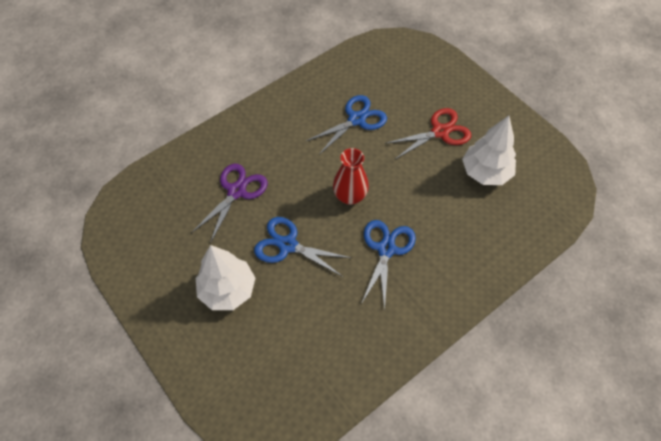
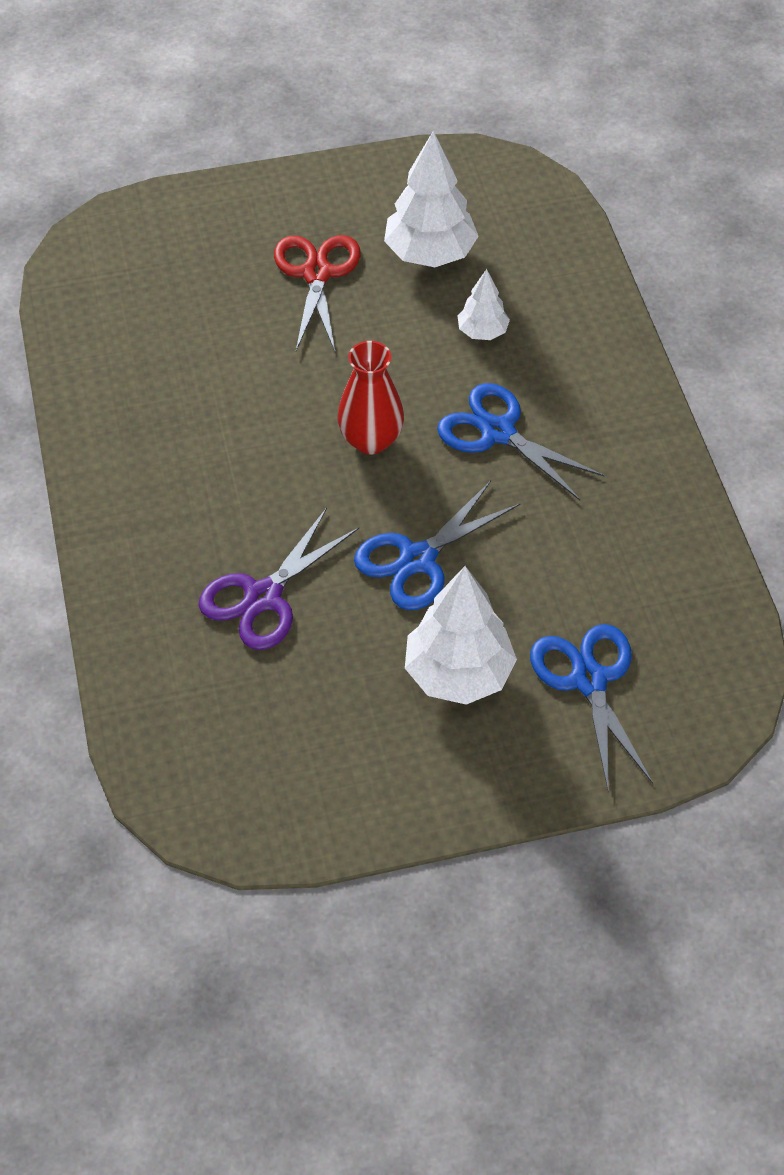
camera: 65 degrees left, 5 degrees down
(236, 191) = (263, 597): purple scissors -> purple scissors turned 105 degrees counterclockwise
(356, 119) = (218, 370): blue scissors -> blue scissors (589, 680)
(448, 216) = (482, 332): none -> white tree

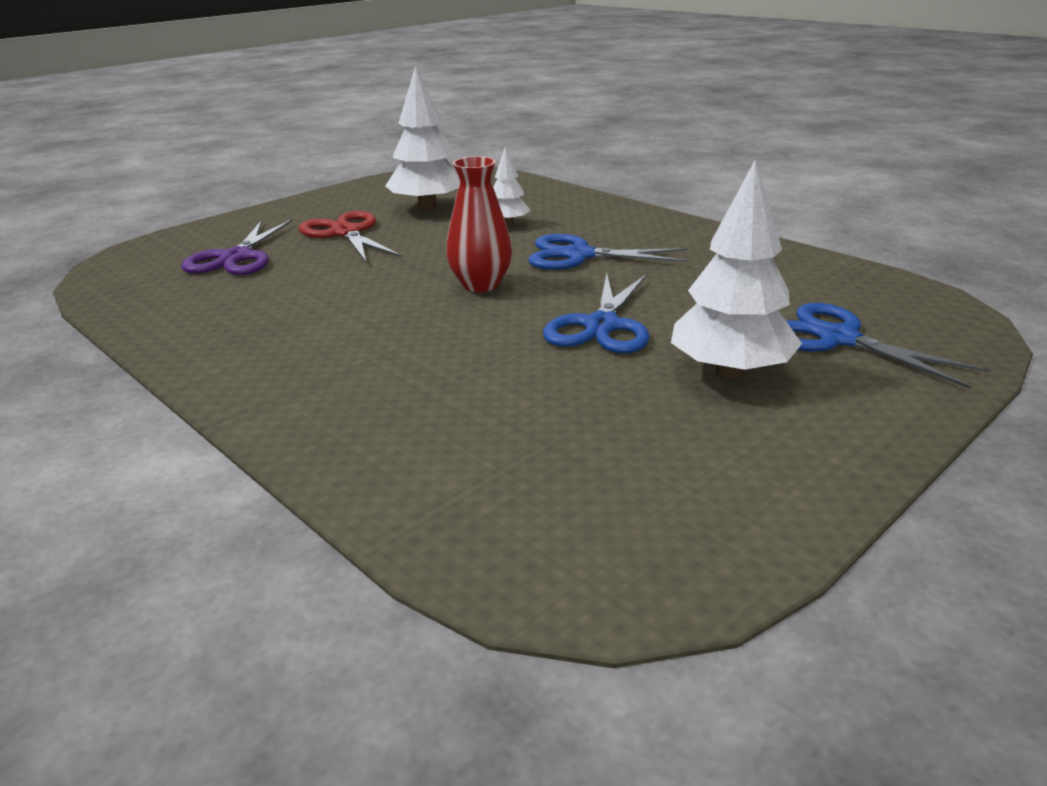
camera: 30 degrees left, 25 degrees down
(263, 597) = (483, 391): purple scissors -> purple scissors (236, 257)

